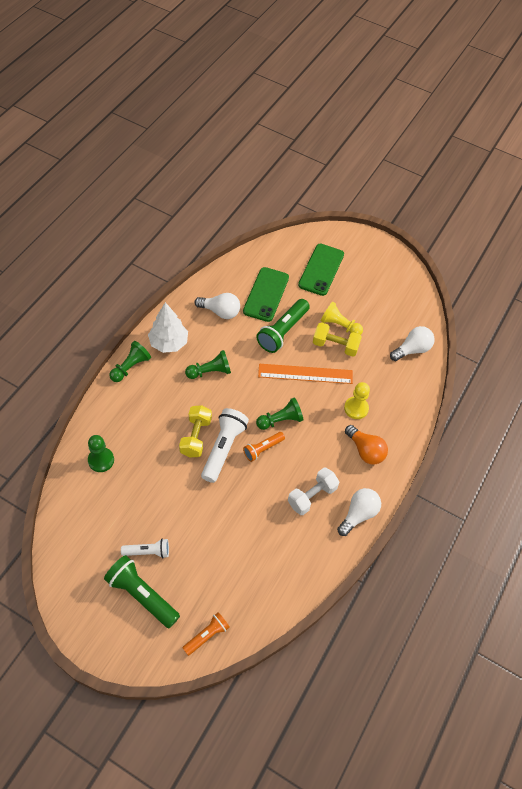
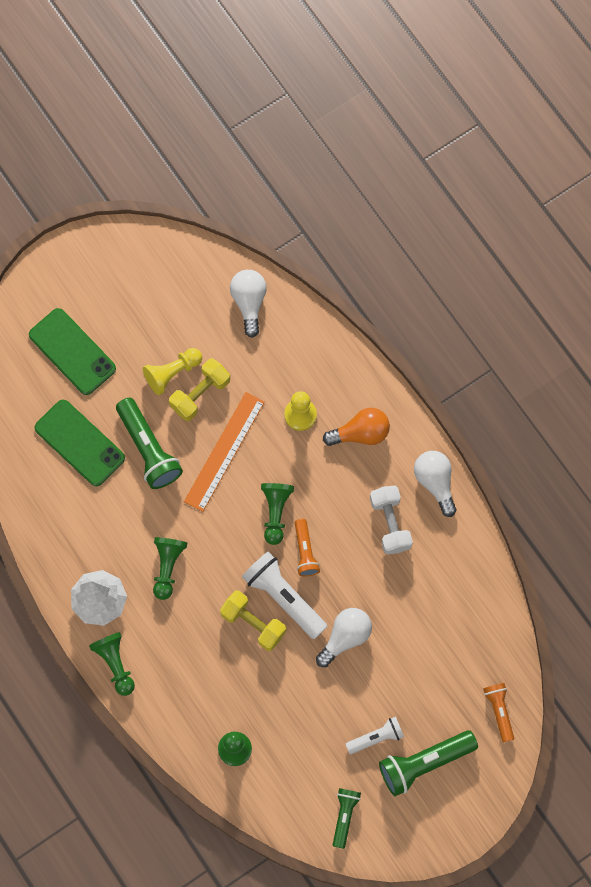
camera: 60 degrees left, 15 degrees up
(78, 554) = (344, 816): none -> green flashlight
(148, 552) = (376, 738): white flashlight -> white flashlight turned 45 degrees clockwise
(220, 311) = (80, 514): white light bulb -> white light bulb (345, 637)

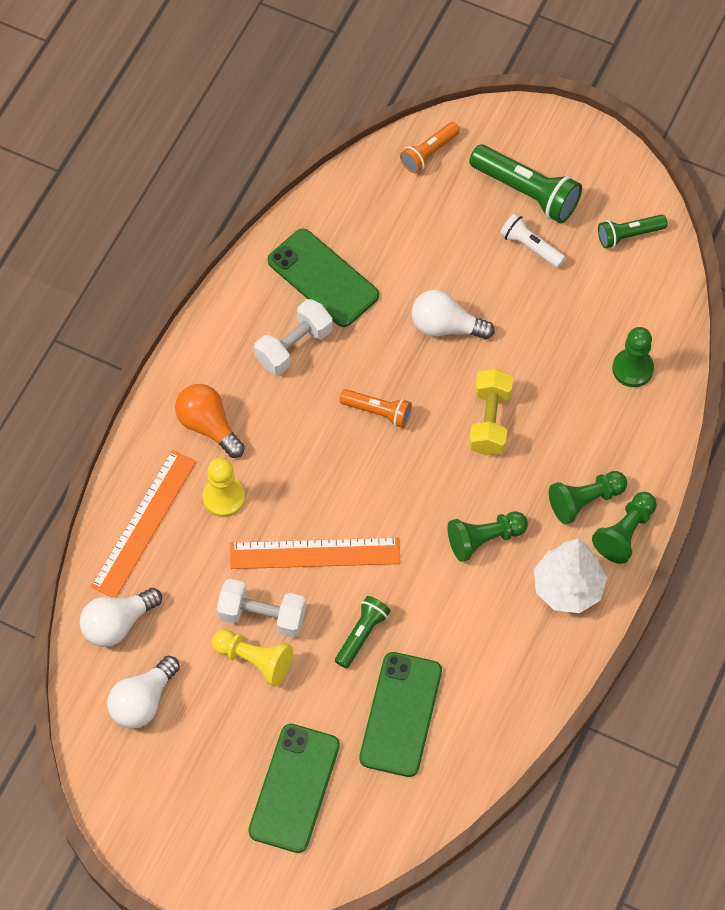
camera: 120 degrees left, 10 degrees down
(148, 449) = (362, 635): green flashlight -> green flashlight, size x0.59
(200, 394) = (262, 616): yellow dumbbell -> white dumbbell
(276, 512) = (352, 463): green pawn -> green pawn (585, 501)
(284, 597) = (442, 406): white flashlight -> none
(305, 552) = (378, 412): orange flashlight -> orange flashlight turned 60 degrees clockwise
(311, 355) = (144, 523): none -> orange ruler
(434, 574) = (323, 278): none -> green phone
(435, 482) = (221, 326): white light bulb -> white light bulb (143, 701)

